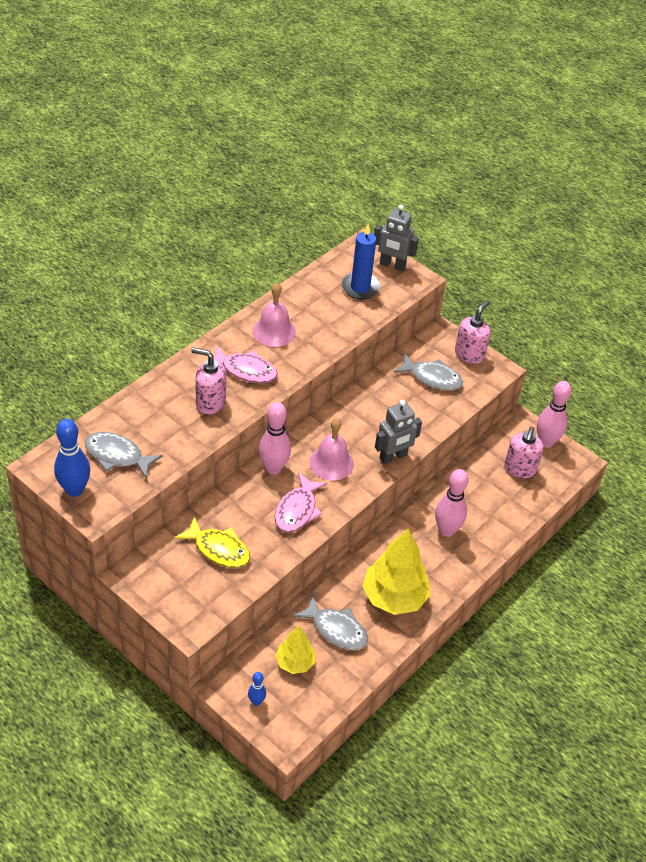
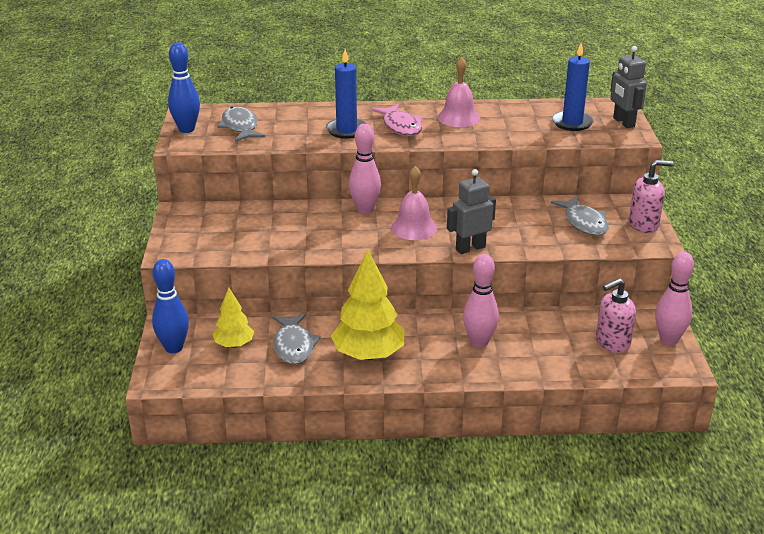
camera: 50 degrees right, 15 degrees down
(210, 402) = (346, 130): pink soap dispenser -> blue candle
(218, 549) = (254, 228): yellow fish -> none
(256, 701) = (174, 348): blue bowling pin -> blue bowling pin, size x1.94
(297, 510) = (343, 238): pink fish -> none
(393, 457) = (470, 248): grey robot -> grey robot turned 135 degrees clockwise

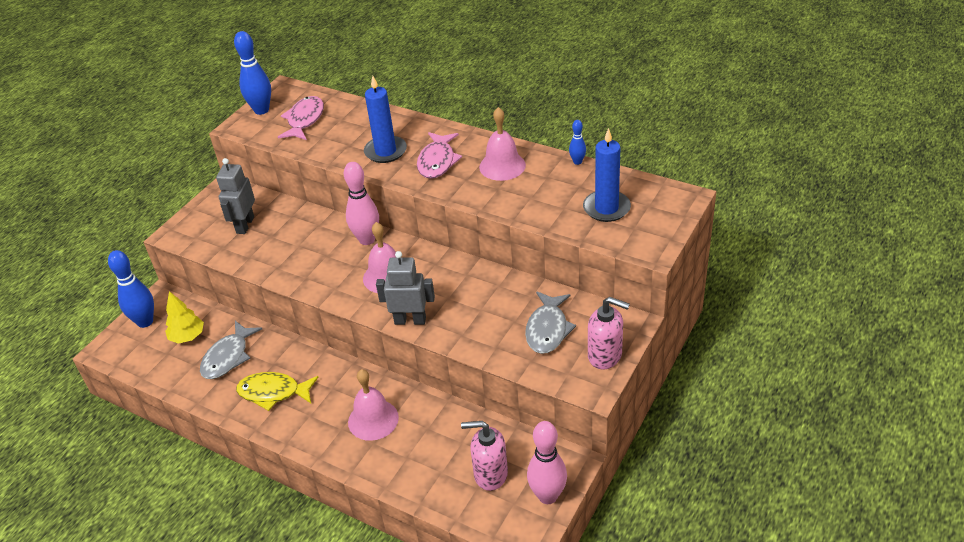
camera: 35 degrees right, 10 degrees up
(240, 127) = (304, 120): grey fish -> pink fish
(368, 354) = (273, 392): yellow tree -> yellow fish
(479, 342) = (373, 419): pink bowling pin -> pink bell
(514, 103) = (577, 162): none -> blue bowling pin
(623, 122) = (662, 225): grey robot -> grey robot (245, 225)

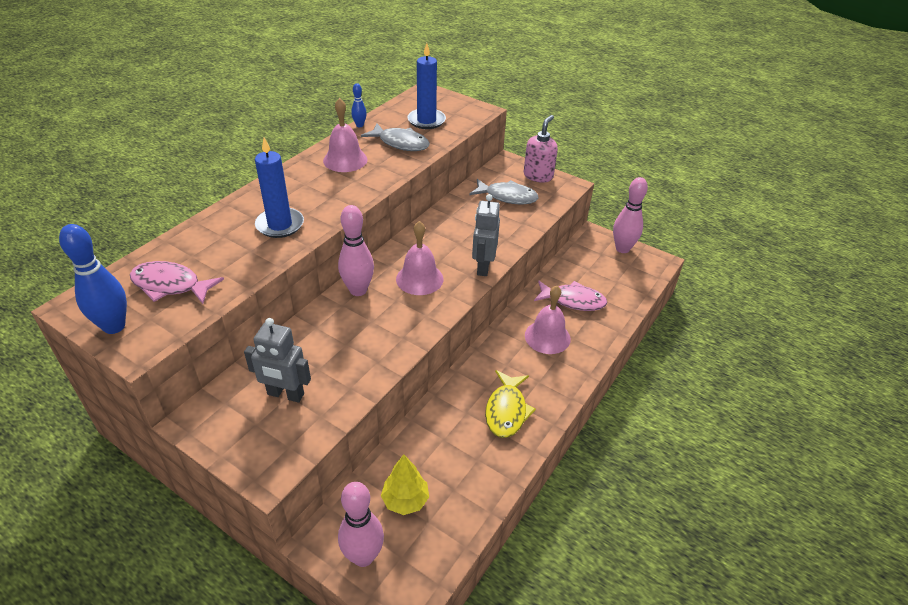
camera: 90 degrees left, 0 degrees up
(145, 322) = (363, 556): blue bowling pin -> pink bowling pin
(228, 357) = (448, 454): grey fish -> grey fish (400, 143)
(437, 161) = (317, 194): pink fish -> pink fish (573, 300)
(490, 474) = (604, 274): pink soap dispenser -> none

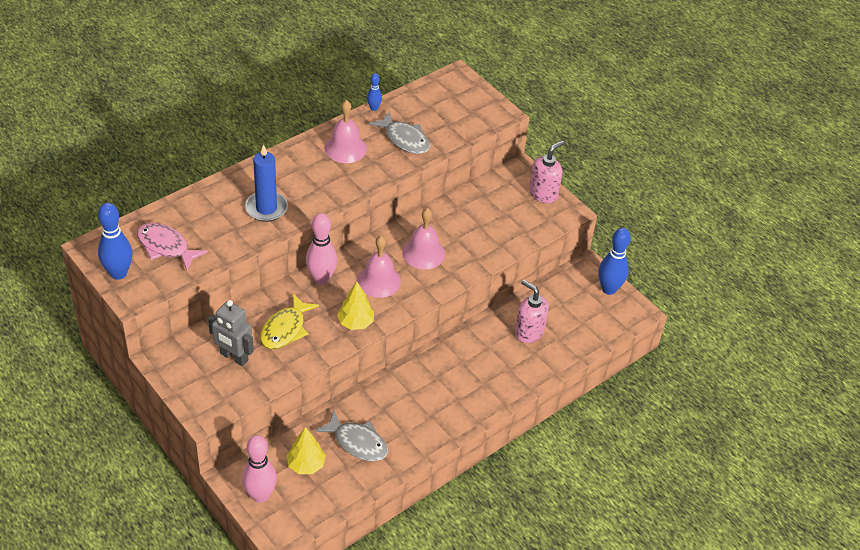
camera: 15 degrees right, 5 degrees up
(412, 324) = (355, 322): none -> yellow tree
(426, 121) = (441, 116): blue candle -> none
(483, 267) = (441, 282): grey robot -> none
(506, 411) = (417, 417): yellow fish -> yellow fish (285, 329)
(507, 197) = (500, 212): grey fish -> grey fish (357, 442)
(547, 337) = (486, 361): pink bell -> pink bell (423, 253)
(573, 300) = (528, 332): pink fish -> pink soap dispenser
(622, 249) = (609, 289): pink bowling pin -> blue bowling pin

